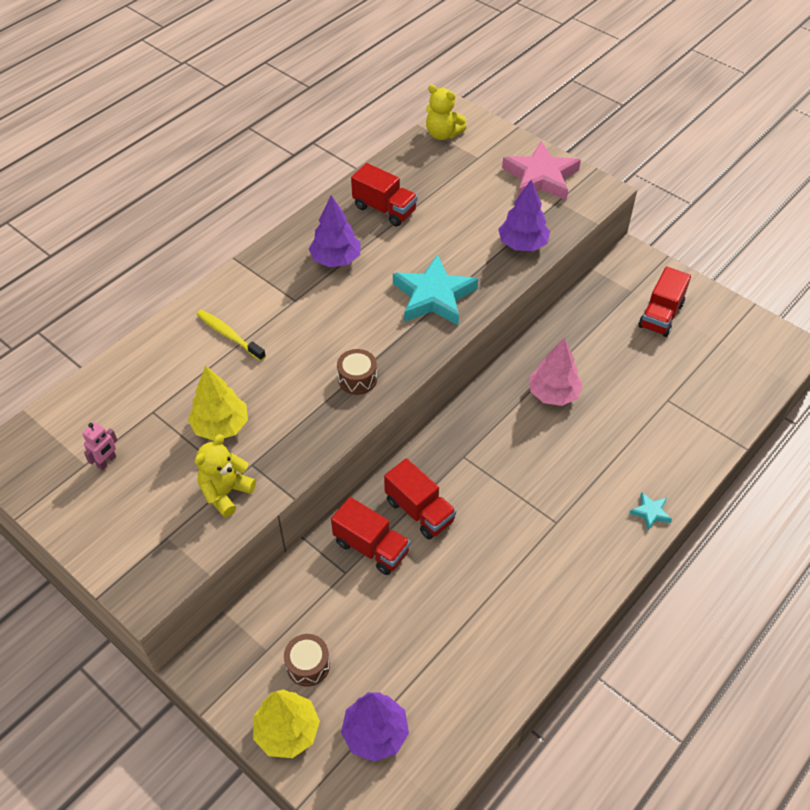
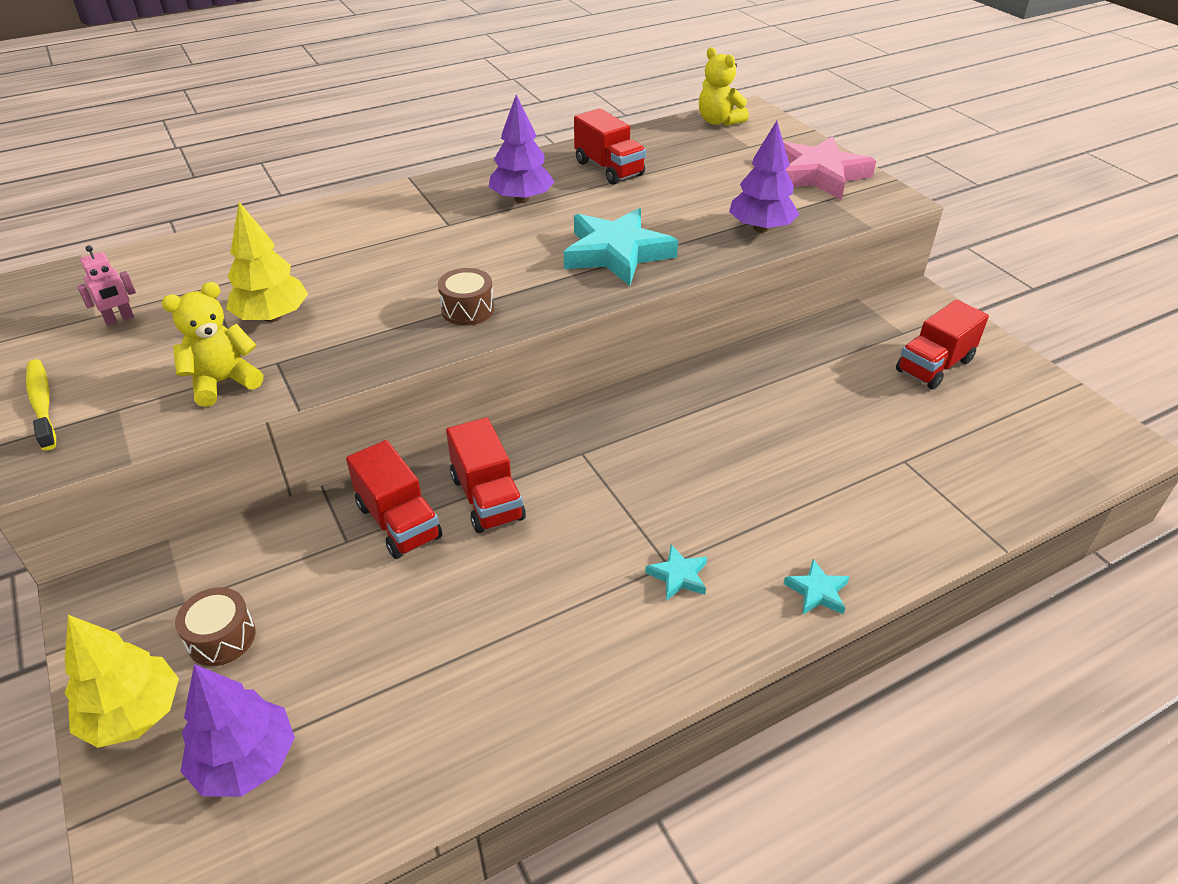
camera: 20 degrees right, 10 degrees down
(229, 335) = (350, 239): yellow toothbrush -> yellow toothbrush (42, 403)
(553, 394) = (741, 415): pink tree -> none
(566, 528) = (678, 576): none -> turquoise star

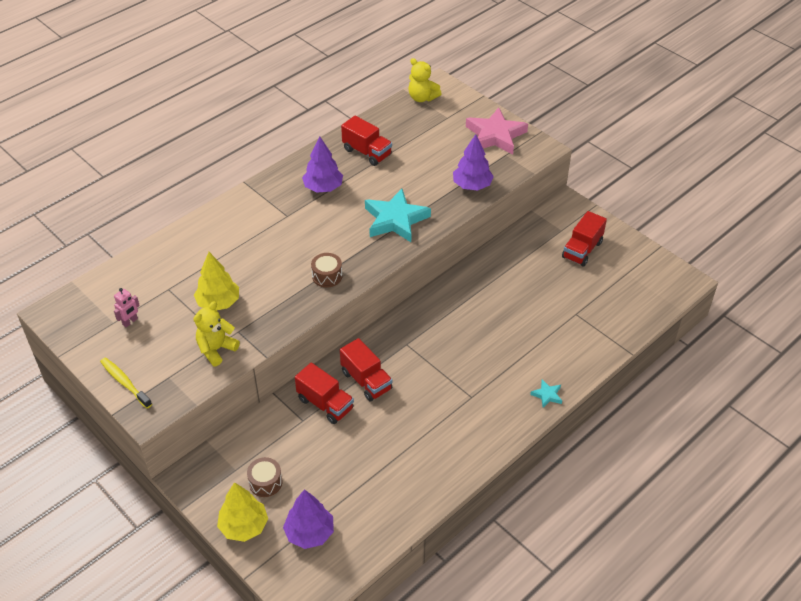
camera: 15 degrees left, 5 degrees up
(678, 576) = (478, 402): turquoise star -> none

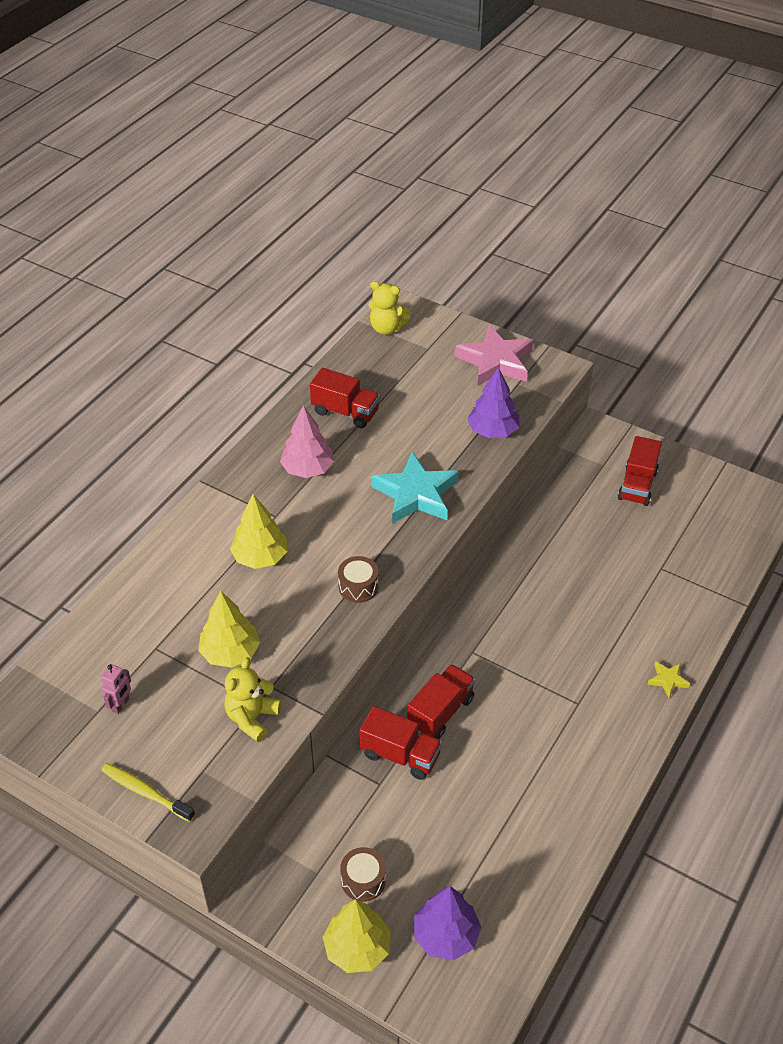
camera: 15 degrees left, 0 degrees up
(265, 242) = (260, 557): none -> yellow tree
(323, 187) = (307, 469): purple tree -> pink tree
(366, 381) = (440, 712): red truck -> red truck turned 90 degrees counterclockwise
(547, 395) = (667, 680): turquoise star -> yellow star

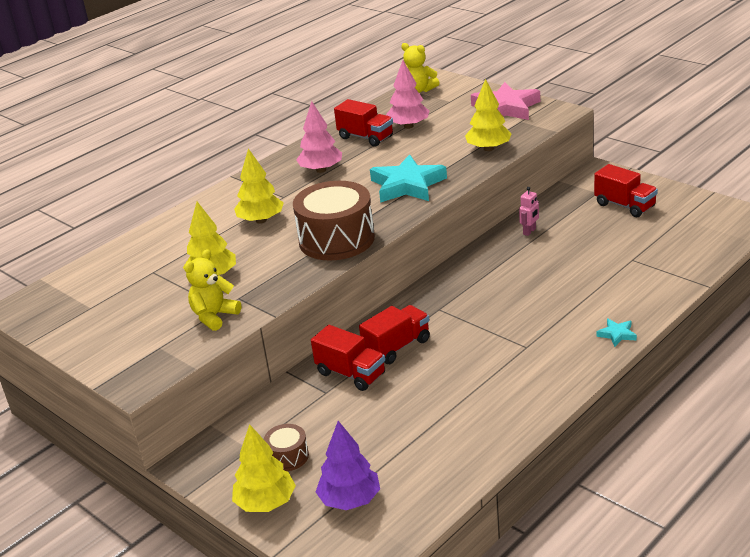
camera: 15 degrees right, 15 degrees down
(121, 705) = (110, 304): pink robot -> pink robot (529, 231)
(145, 792) = (107, 358): yellow toothbrush -> none
(358, 587) = (336, 239): brown drum -> brown drum, size x2.15
(391, 392) = (408, 126): none -> pink tree
(493, 431) = (488, 148): purple tree -> yellow tree
(637, 485) = (625, 205): red truck -> red truck turned 75 degrees counterclockwise
(667, 680) = (617, 334): yellow star -> turquoise star

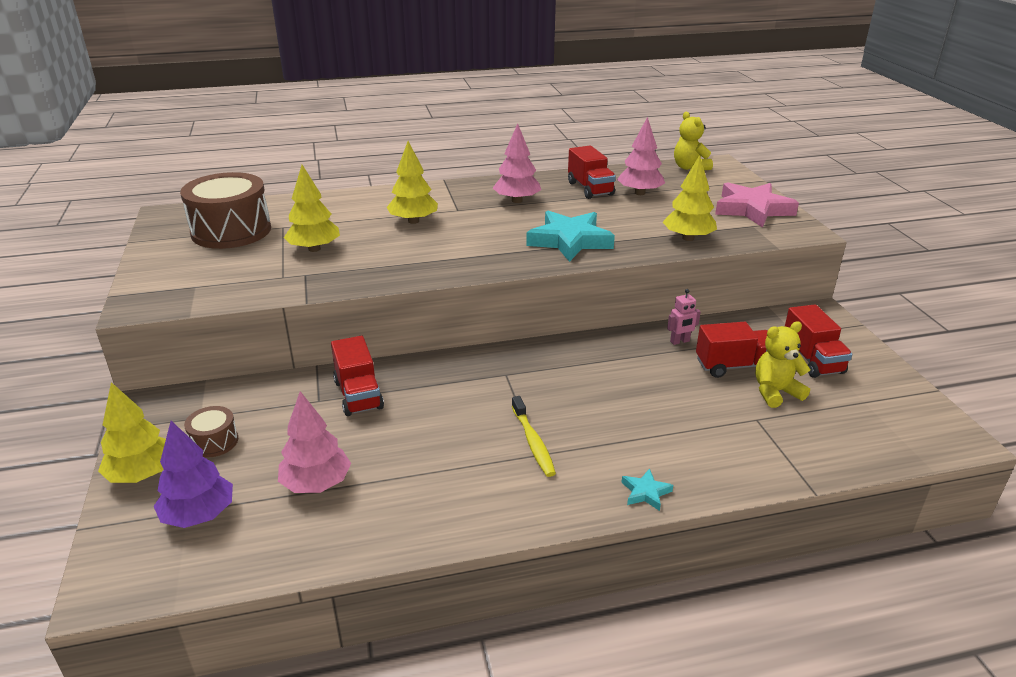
camera: 30 degrees right, 0 degrees up
(214, 316) = (266, 281): yellow teddy bear -> yellow teddy bear (775, 392)
(336, 239) = (446, 261): brown drum -> brown drum (231, 231)
(397, 347) = (426, 391): red truck -> red truck (734, 366)
(404, 439) = (316, 484): none -> pink tree
(514, 341) = (533, 442): none -> yellow toothbrush

